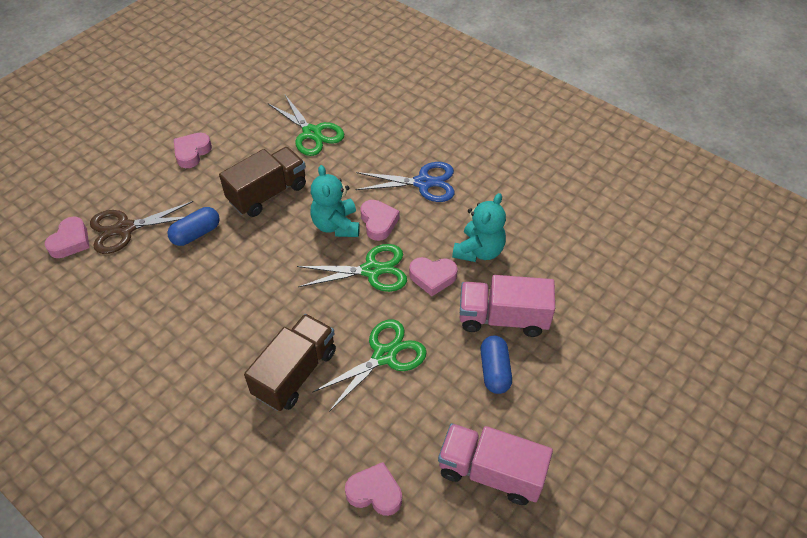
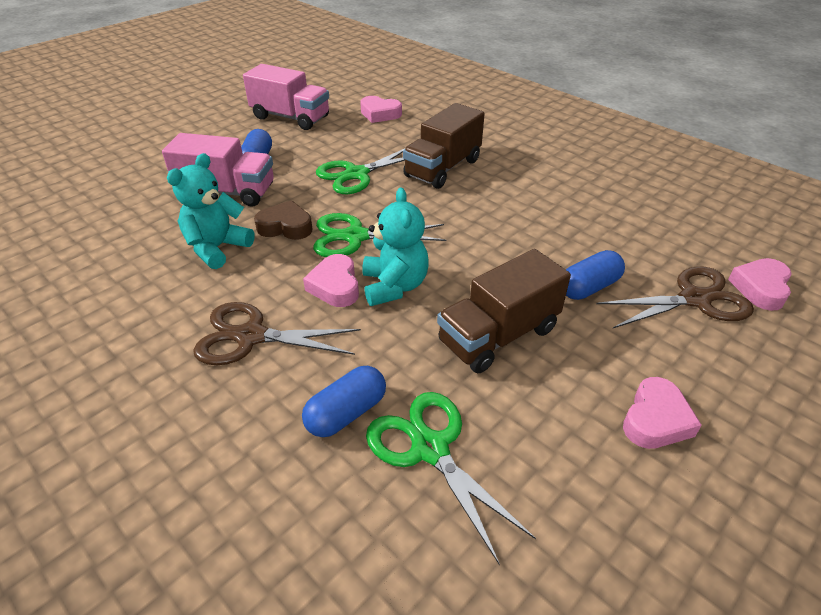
camera: 175 degrees left, 10 degrees down
(356, 145) = (346, 413): none -> blue capsule
(423, 183) = (251, 336): blue scissors -> brown scissors
(432, 277) = (285, 227): pink heart -> brown heart

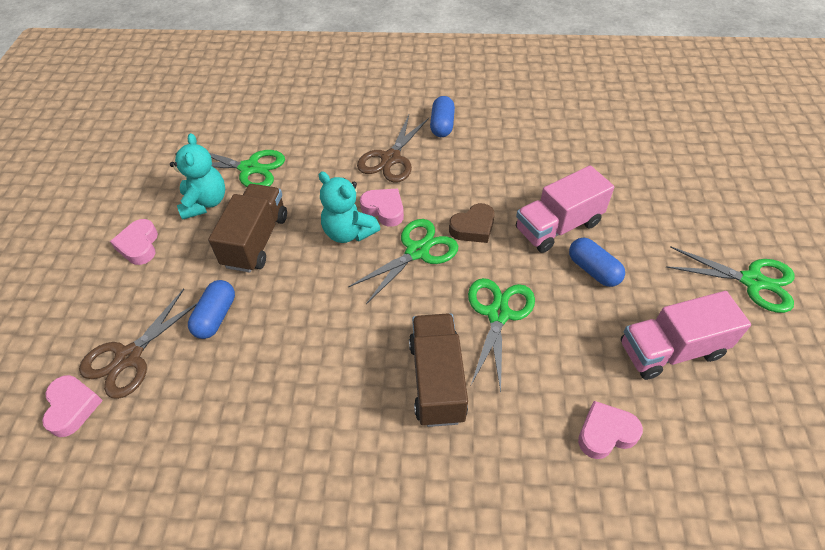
camera: 140 degrees right, 10 degrees up
(189, 114) = (752, 281): none -> green scissors
(217, 248) = (488, 186): turquoise teddy bear -> turquoise teddy bear (205, 203)
(251, 336) = (391, 158): brown scissors -> brown scissors turned 150 degrees clockwise
(346, 413) = (302, 158): blue capsule -> blue capsule (442, 125)

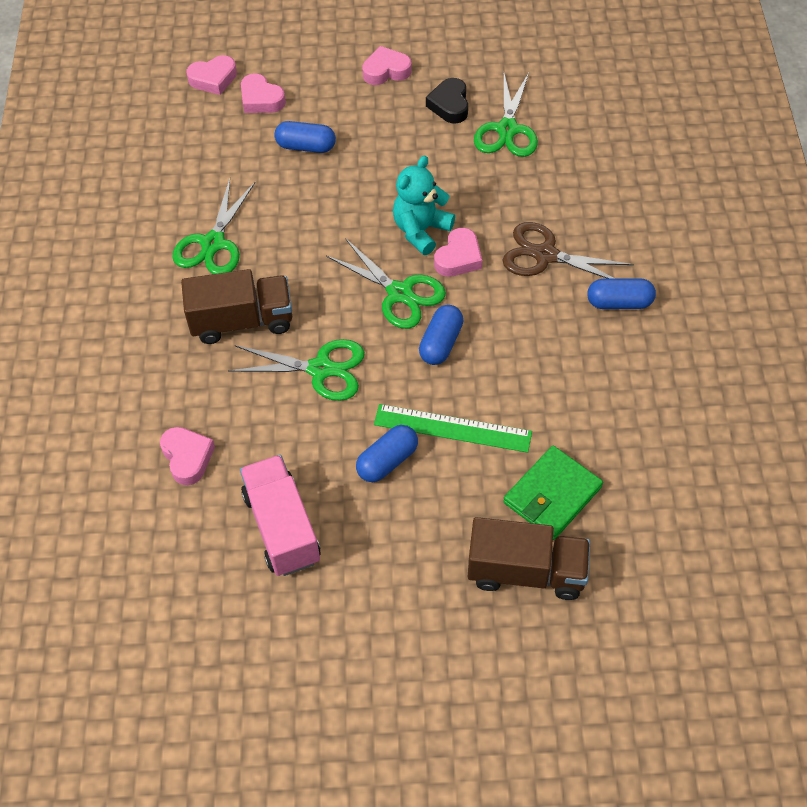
camera: 85 degrees right, 5 degrees up
(129, 357) = (261, 99): brown scissors -> pink heart
(205, 203) = (449, 105): turquoise teddy bear -> black heart
(256, 241) = (401, 156): brown truck -> brown truck (526, 571)
(473, 227) = (441, 343): brown heart -> blue capsule
(558, 226) = (452, 428): pink truck -> green ruler
(612, 175) = (552, 495): none -> green wallet
(752, 281) = (384, 632): green scissors -> green scissors (213, 243)

